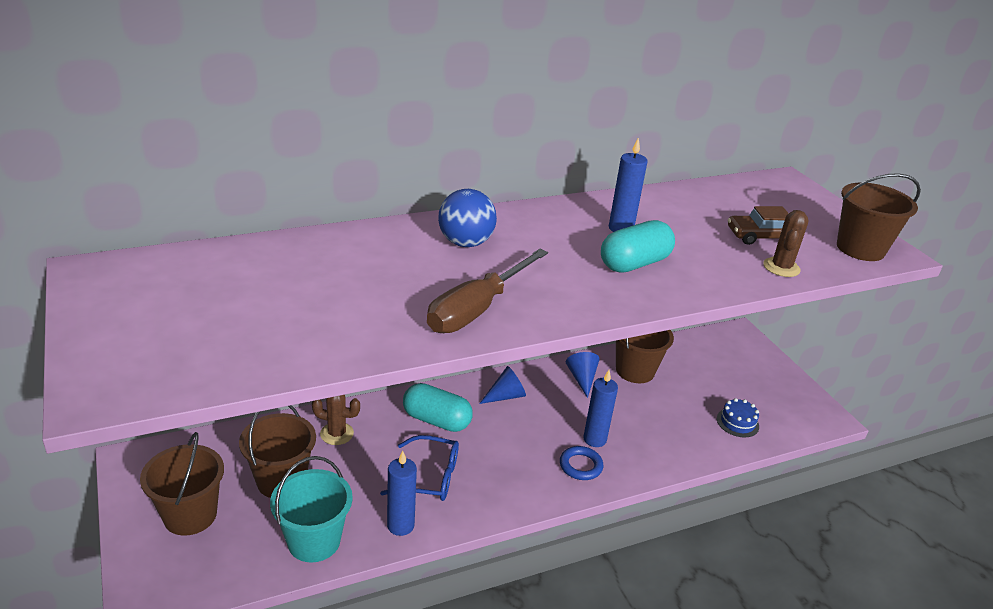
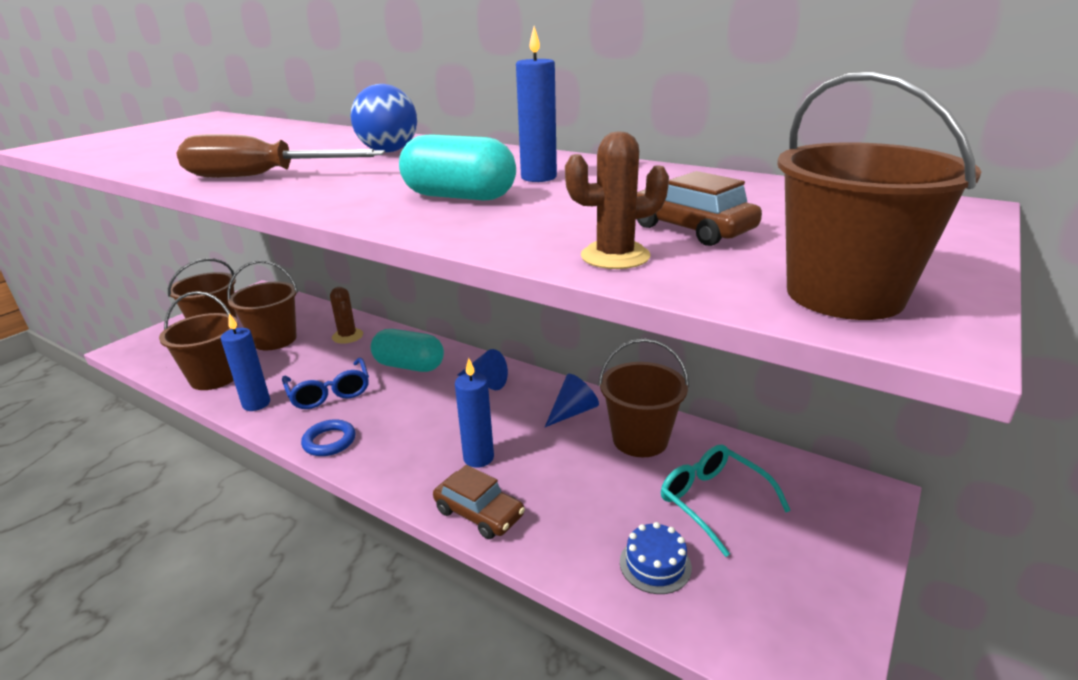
camera: 60 degrees right, 5 degrees down
(314, 541) = (215, 377): turquoise bucket -> brown bucket
(436, 420) = (409, 366): turquoise capsule -> turquoise capsule turned 60 degrees counterclockwise
(580, 466) = (424, 465): blue ring -> blue ring (329, 441)
(649, 463) = (479, 513): none -> brown car
(708, 378) = (713, 501): none -> turquoise glasses

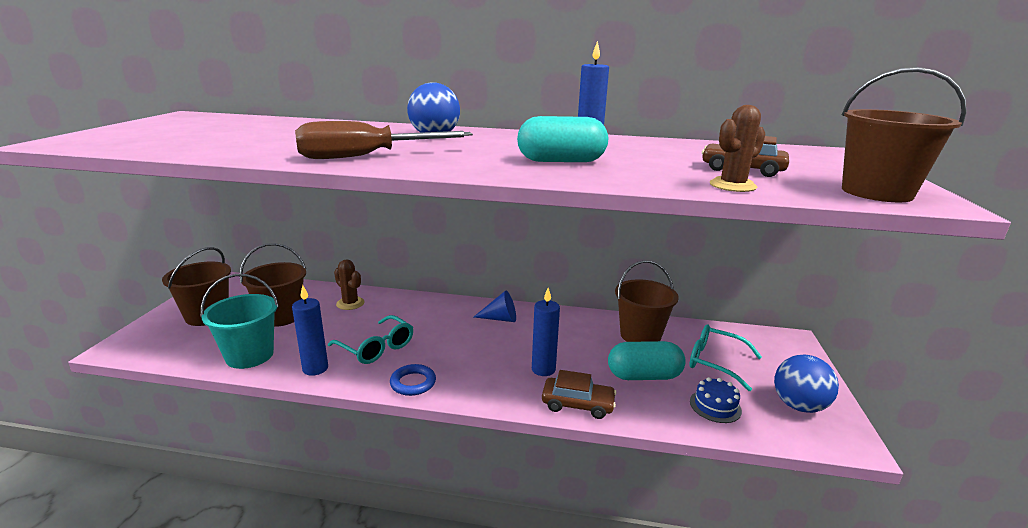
camera: 25 degrees left, 5 degrees down
(215, 377) = (249, 355): brown bucket -> turquoise bucket
(329, 392) = (376, 348): blue glasses -> turquoise glasses
(409, 366) = (427, 317): turquoise capsule -> turquoise capsule (644, 376)
(573, 412) = (581, 326): blue cone -> none
(785, 599) = (798, 406): none -> blue ball

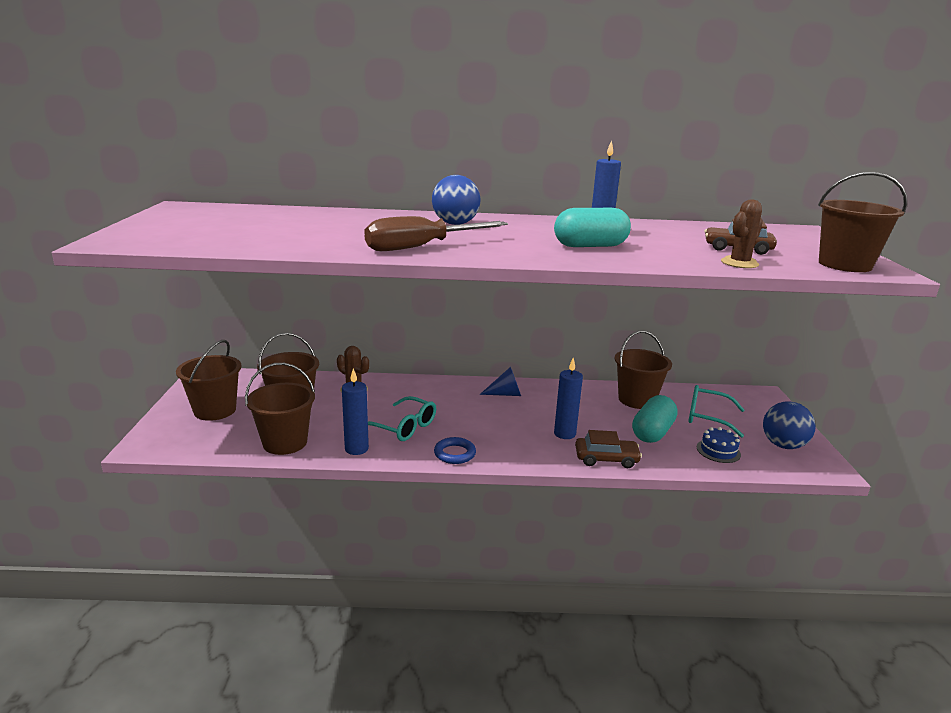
camera: 10 degrees left, 0 degrees up
(249, 355) = (285, 443): turquoise bucket -> brown bucket
(644, 376) = (652, 432): turquoise capsule -> turquoise capsule turned 45 degrees counterclockwise

